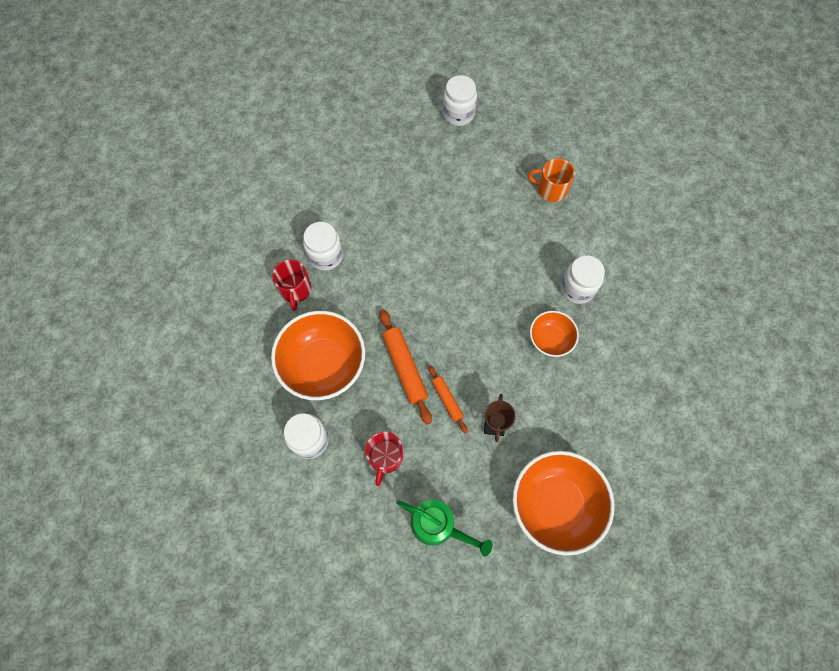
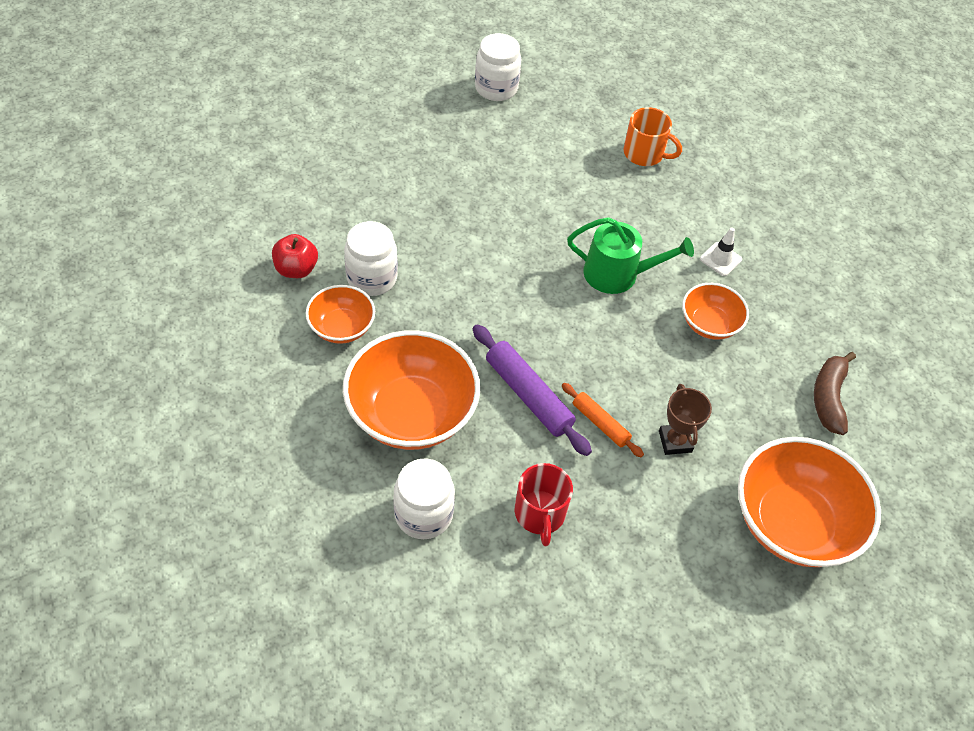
camera: 20 degrees left, 15 degrees down
(277, 239) = (296, 269): none -> red apple
(295, 290) = (341, 327): red mug -> orange bowl
(405, 368) = (528, 395): orange rolling pin -> purple rolling pin
(438, 525) = (645, 586): green watering can -> green watering can (618, 274)
(551, 189) = (644, 154): orange mug -> orange mug turned 150 degrees counterclockwise
(577, 288) = (720, 259): white jar -> white traffic cone
(617, 416) = (829, 398): none -> brown banana

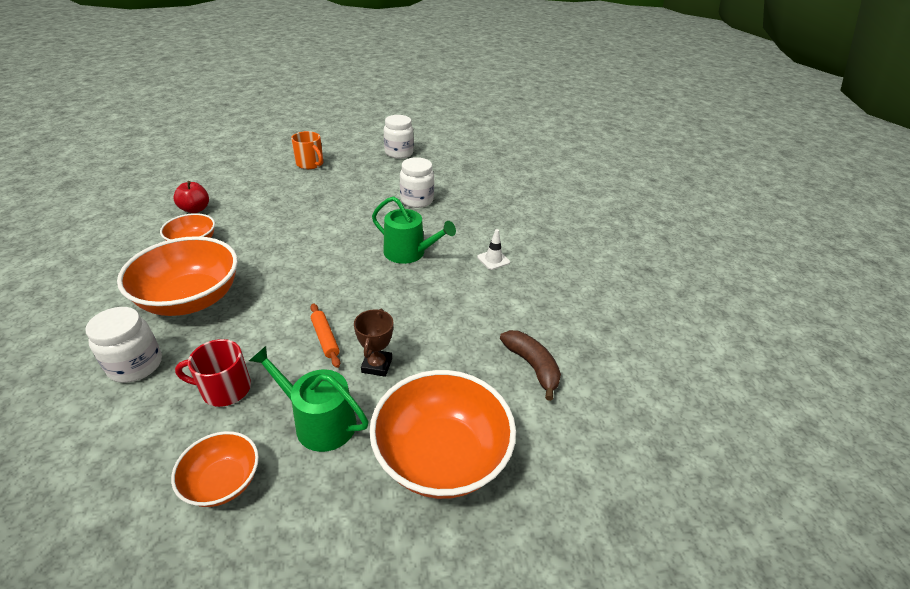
camera: 20 degrees right, 15 degrees down
(372, 278) = (238, 222): white jar -> white jar (417, 200)
(528, 395) = (285, 308): purple rolling pin -> none
(540, 514) = (224, 389): red mug -> red mug turned 75 degrees clockwise
(644, 154) = (475, 197): orange mug -> orange mug (310, 164)
(658, 521) = (319, 421): none -> green watering can
(709, 324) = (459, 295): orange bowl -> orange bowl (223, 482)
(829, 398) = (532, 366): brown banana -> brown banana turned 120 degrees clockwise

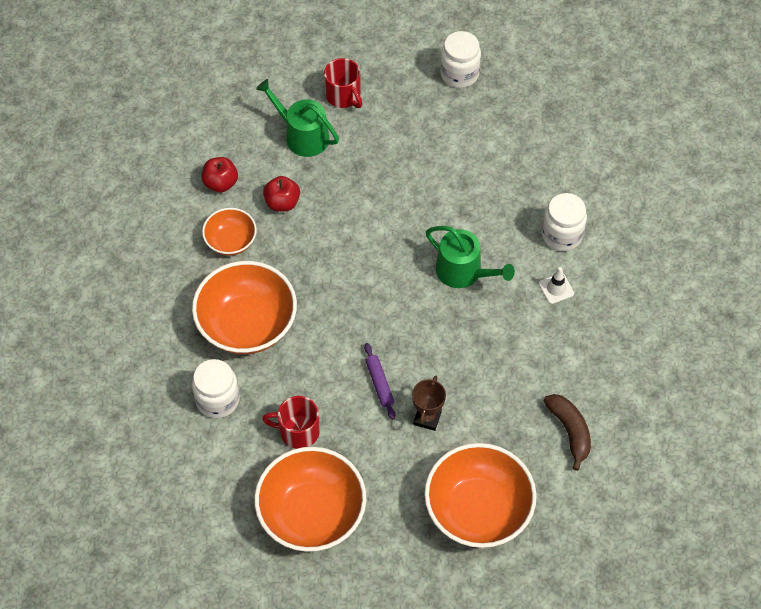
camera: 10 degrees right, 20 degrees up
(223, 482) = (312, 513): orange bowl -> orange bowl, size x1.85
(248, 218) = (282, 203): none -> red apple
(310, 164) = (343, 96): orange mug -> red mug
(319, 421) = (379, 470): green watering can -> green watering can (302, 135)
(325, 338) = (379, 383): orange rolling pin -> purple rolling pin
(417, 200) = (477, 179): white jar -> white jar (562, 235)

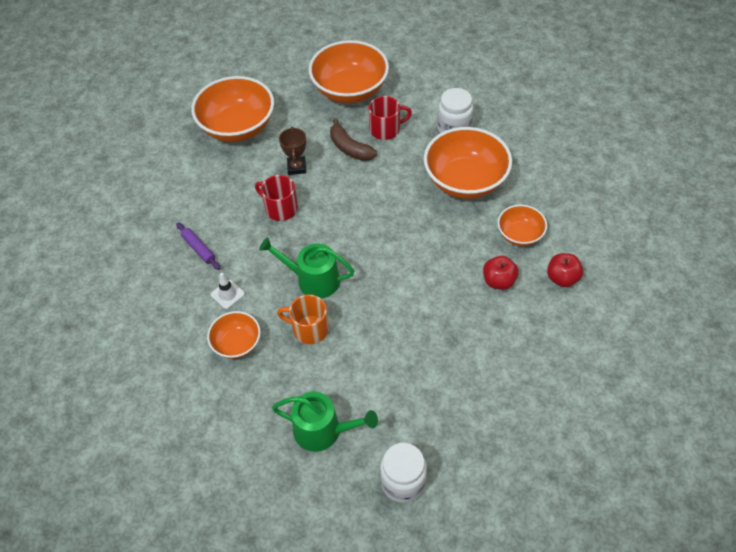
camera: 160 degrees right, 5 degrees down
(302, 135) = (521, 350): green watering can -> green watering can (323, 431)
(343, 96) = (507, 407): red mug -> red mug (280, 208)
(379, 383) = (343, 177): purple rolling pin -> purple rolling pin (199, 249)
(487, 223) = (309, 329): none -> orange mug
(562, 235) = (237, 343): white jar -> orange bowl
(569, 431) = (185, 194): brown banana -> brown banana (350, 148)

